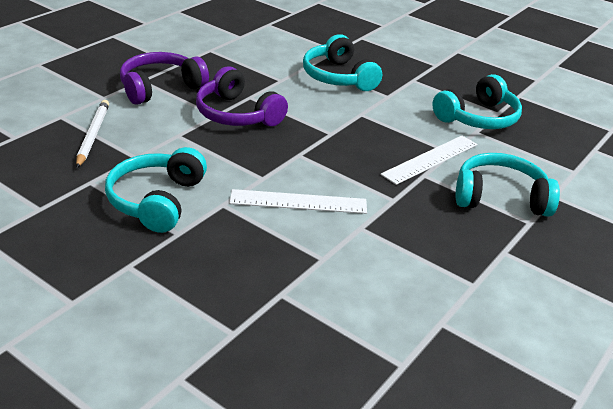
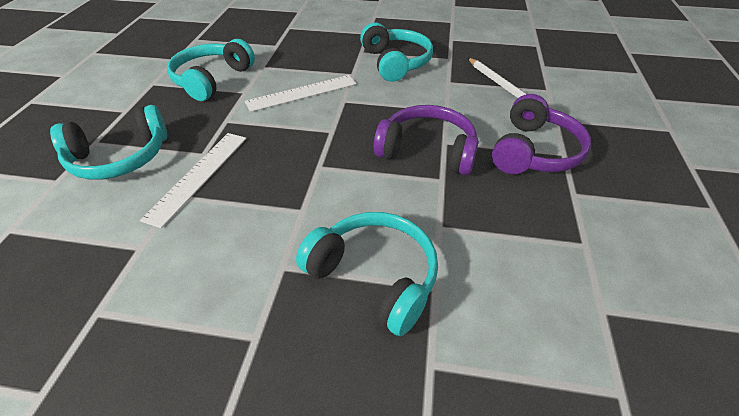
camera: 155 degrees right, 10 degrees up
(478, 118) = (133, 280): turquoise headphones -> turquoise headphones (212, 79)

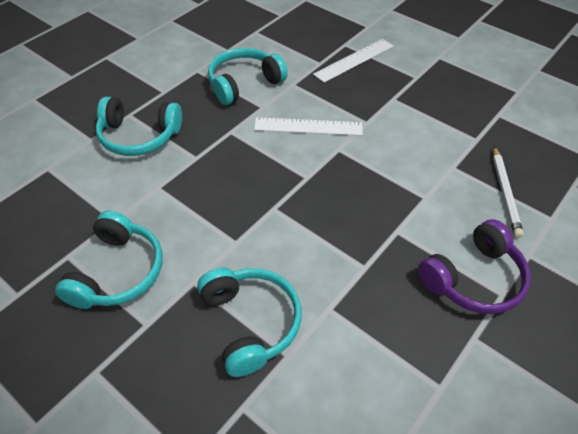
camera: 30 degrees right, 5 degrees up
(198, 176) = (182, 177): white ruler -> white ruler (354, 60)
(396, 62) = (417, 124): turquoise headphones -> turquoise headphones (118, 272)
(427, 151) = (374, 233): purple headphones -> none

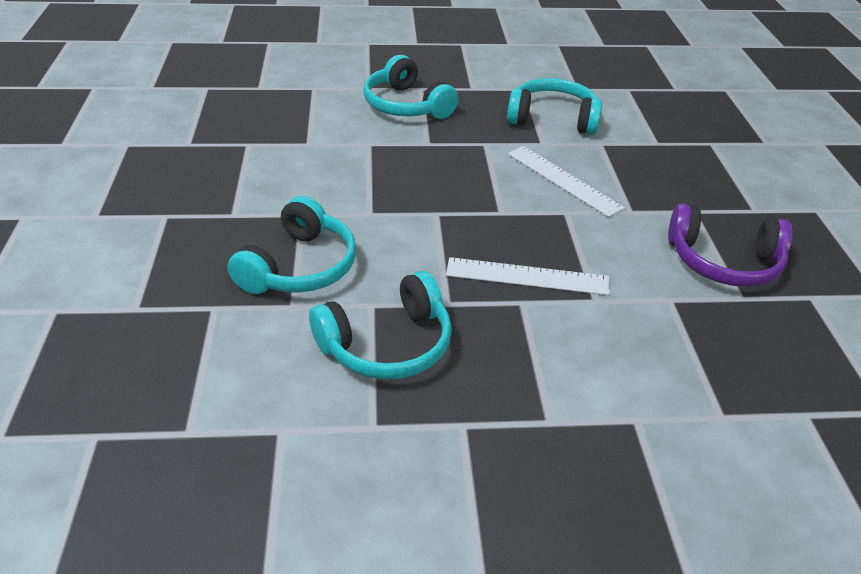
camera: 45 degrees right, 10 degrees down
(118, 272) = (263, 174): turquoise headphones -> turquoise headphones (387, 344)
(354, 60) = (701, 160): white ruler -> white ruler (527, 277)
(474, 279) = (539, 389): purple headphones -> purple headphones (723, 262)
(505, 192) = (698, 357): white pencil -> none

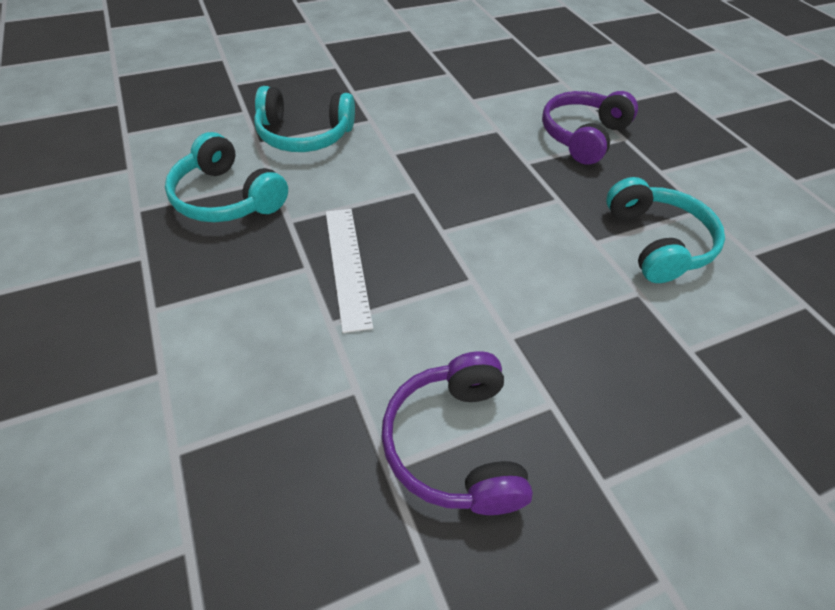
camera: 70 degrees right, 10 degrees up
(406, 105) = (582, 136): turquoise headphones -> purple headphones
(563, 180) = (532, 269): white ruler -> none

